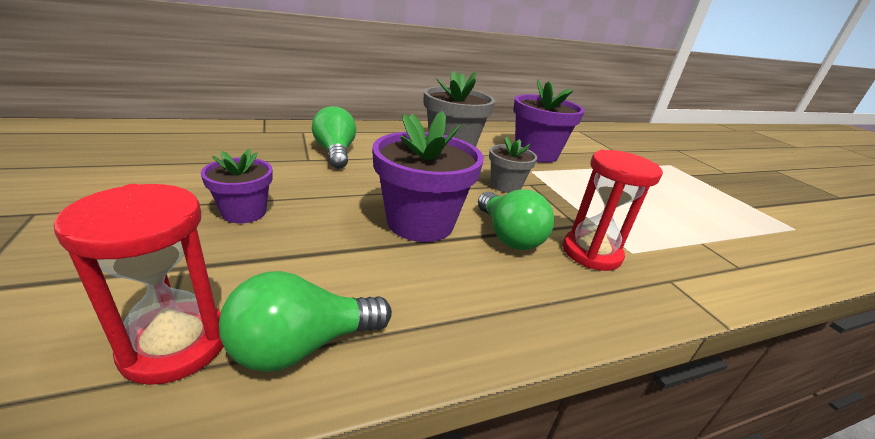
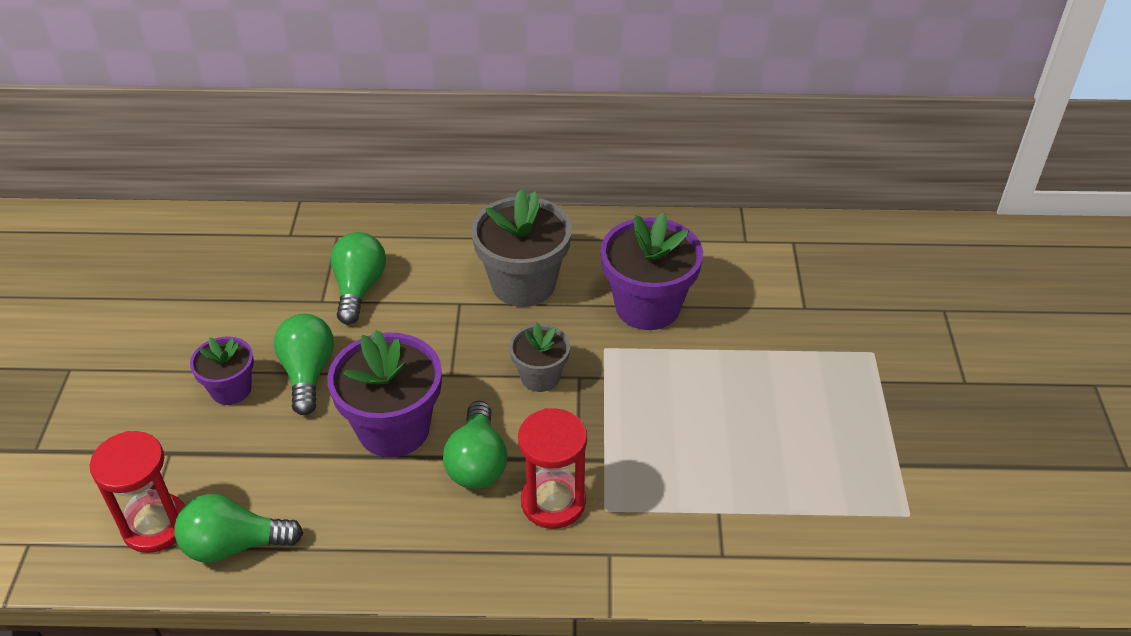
camera: 25 degrees right, 15 degrees up
(318, 197) = (308, 373): none -> green light bulb

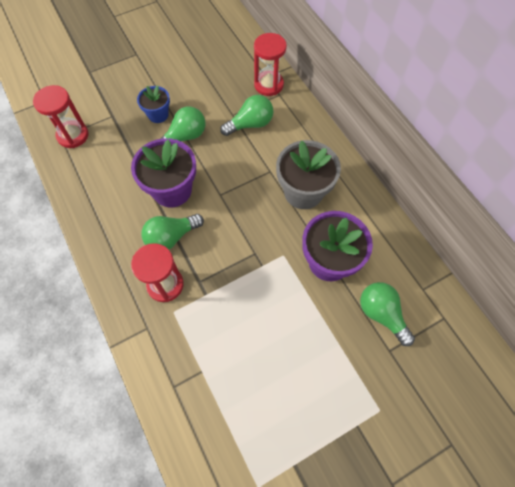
camera: 60 degrees right, 20 degrees up
(231, 389) = (158, 115): purple flower pot -> blue flower pot
(234, 545) = (76, 169): green light bulb -> green light bulb (381, 314)
(308, 238) = (268, 85): none -> red hourglass
(540, 377) = (243, 235): grey flower pot -> none

